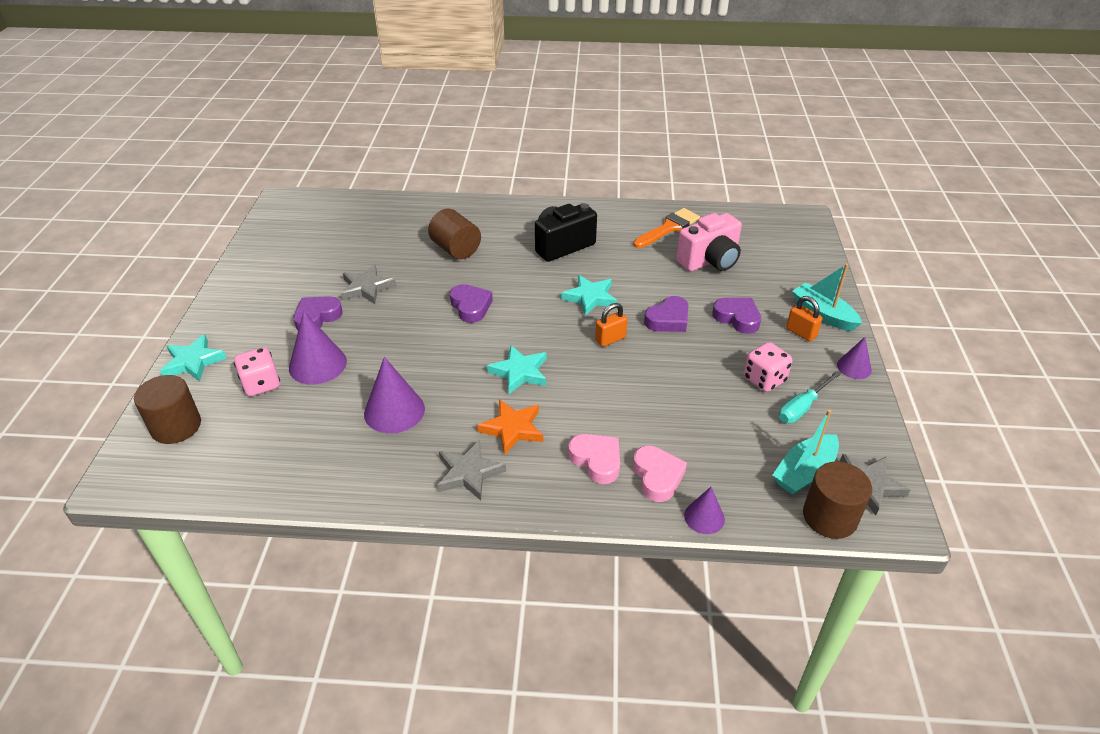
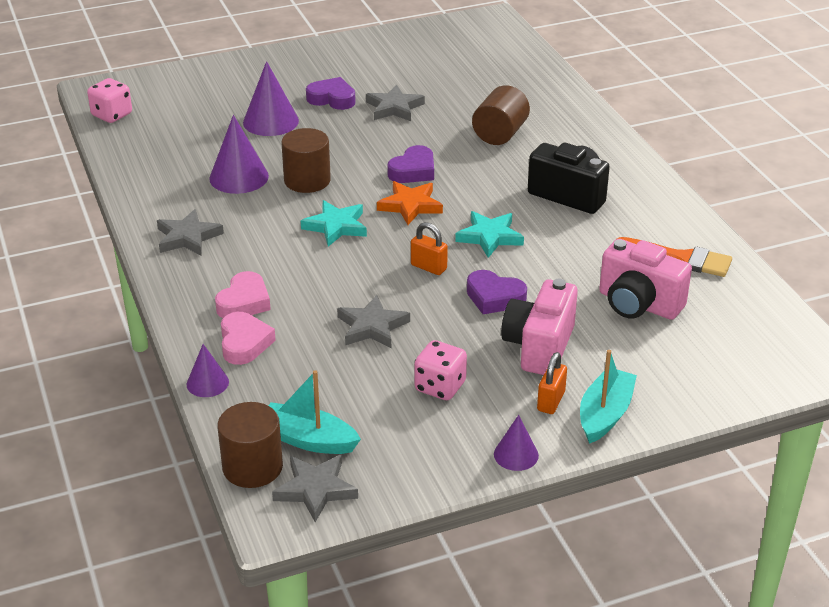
camera: 65 degrees right, 5 degrees down
(176, 426) = (158, 89): brown cylinder -> brown cylinder (307, 180)
(193, 362) = (233, 67): turquoise star -> none
(261, 384) = (228, 105): pink dice -> pink dice (112, 115)
(512, 429) = (256, 244): orange star -> orange star (410, 206)
(657, 477) = (244, 343): pink heart -> pink heart turned 60 degrees counterclockwise
(672, 393) = (372, 327): none -> grey star
(737, 318) = (539, 347): purple heart -> pink camera
(802, 407) = (411, 423): turquoise screwdriver -> none

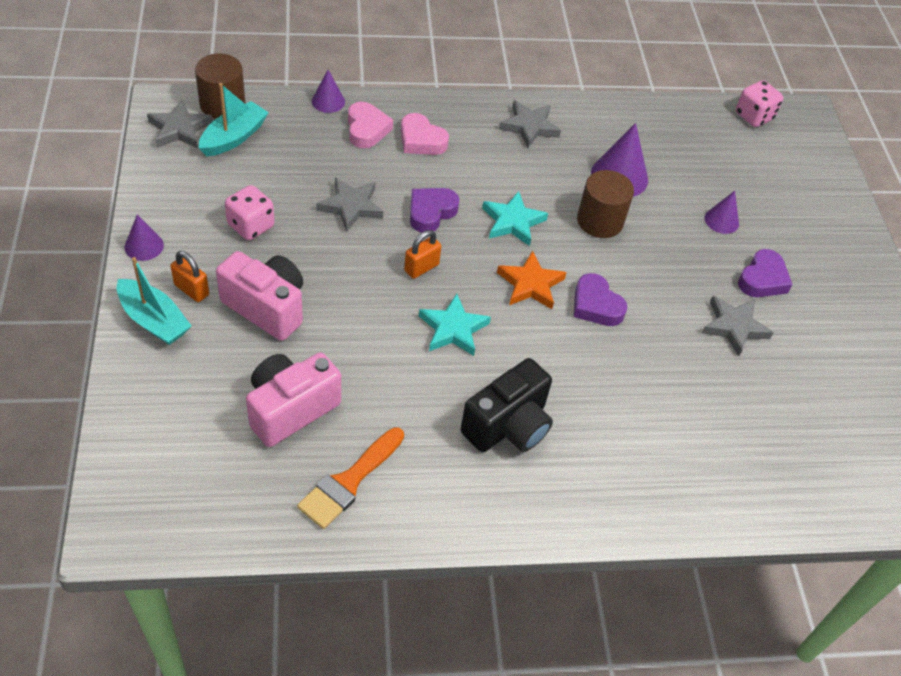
camera: 100 degrees right, 15 degrees up
(244, 343) = (366, 129): pink heart -> pink heart turned 105 degrees counterclockwise
(270, 121) = (721, 220): purple cone -> purple cone, size x0.59
(494, 297) = (353, 300): purple heart -> purple heart (431, 212)
(500, 134) = (655, 406): brown cylinder -> none

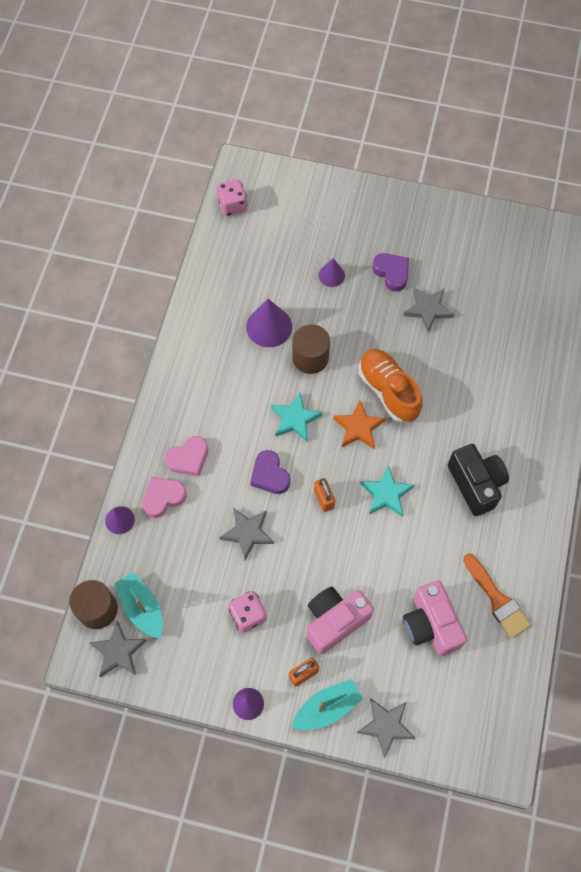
camera: 65 degrees left, 15 degrees up
(366, 129) = (163, 498): pink heart -> pink heart turned 45 degrees counterclockwise
(529, 126) = (196, 371): grey star -> grey star (386, 726)
(596, 305) = (388, 391): purple heart -> orange shoe

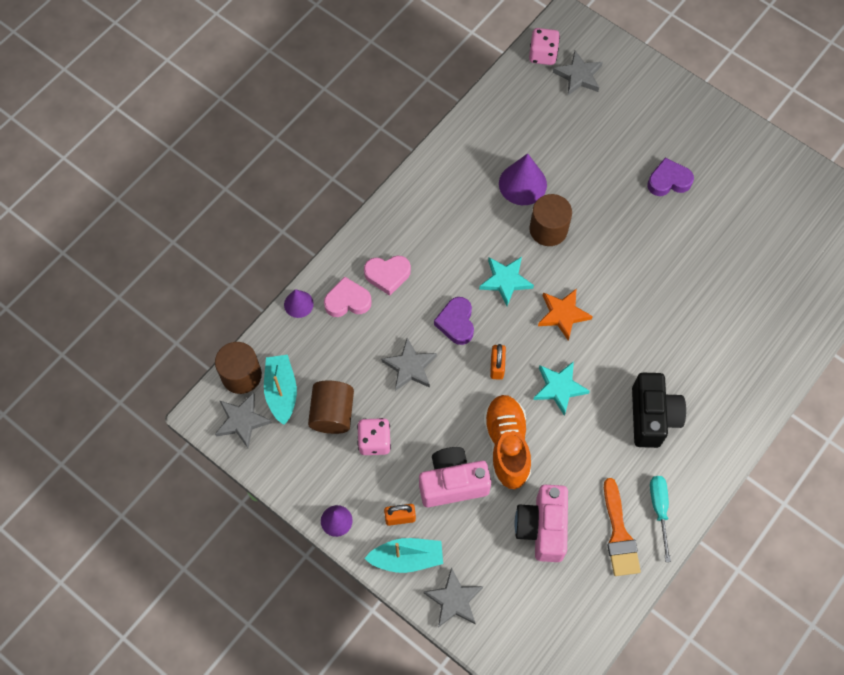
camera: 25 degrees right, 0 degrees up
(198, 607) = (332, 413): none -> brown cylinder
(331, 275) = (607, 159): purple cone -> none
(388, 391) = (609, 292): orange shoe -> orange shoe (506, 445)
(391, 273) = (668, 181): purple heart -> purple heart turned 90 degrees counterclockwise
(428, 309) = (687, 230): grey star -> grey star (578, 76)
(520, 562) = (659, 509): none -> turquoise screwdriver

